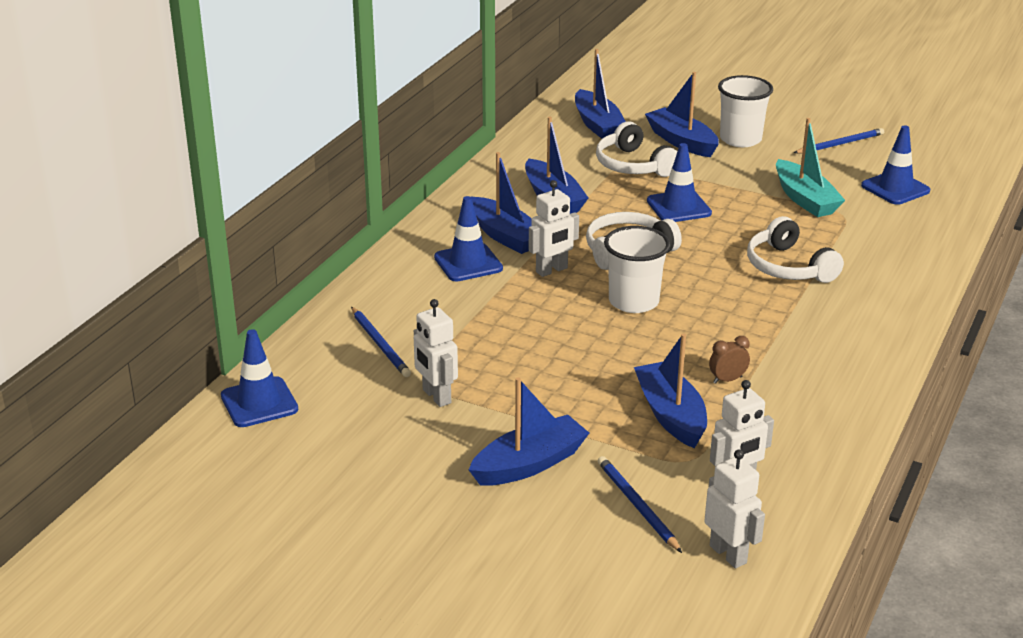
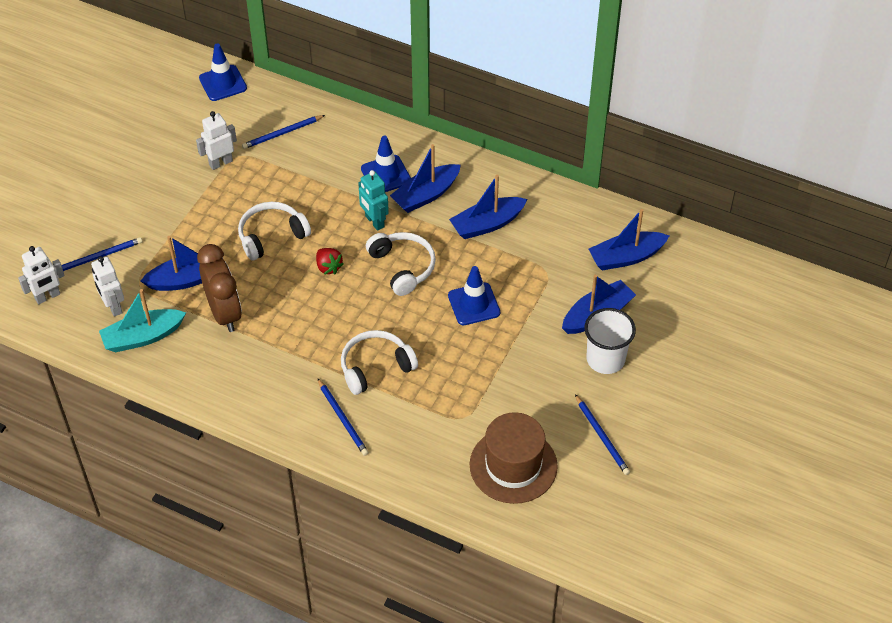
camera: 90 degrees right, 20 degrees up
(529, 464) = (145, 207): blue boat -> none
(552, 270) = (374, 221): white robot -> turquoise robot
(633, 165) = (548, 278): white headphones -> white headphones (271, 236)
(633, 301) = (328, 267): white cup -> red strawberry
(727, 380) = (224, 313): brown clock -> brown clock, size x2.35
(805, 199) = (490, 393): turquoise boat -> turquoise boat (143, 337)
(872, 287) = (342, 419): none -> blue pencil
(895, 188) = (513, 465): blue traffic cone -> brown hat

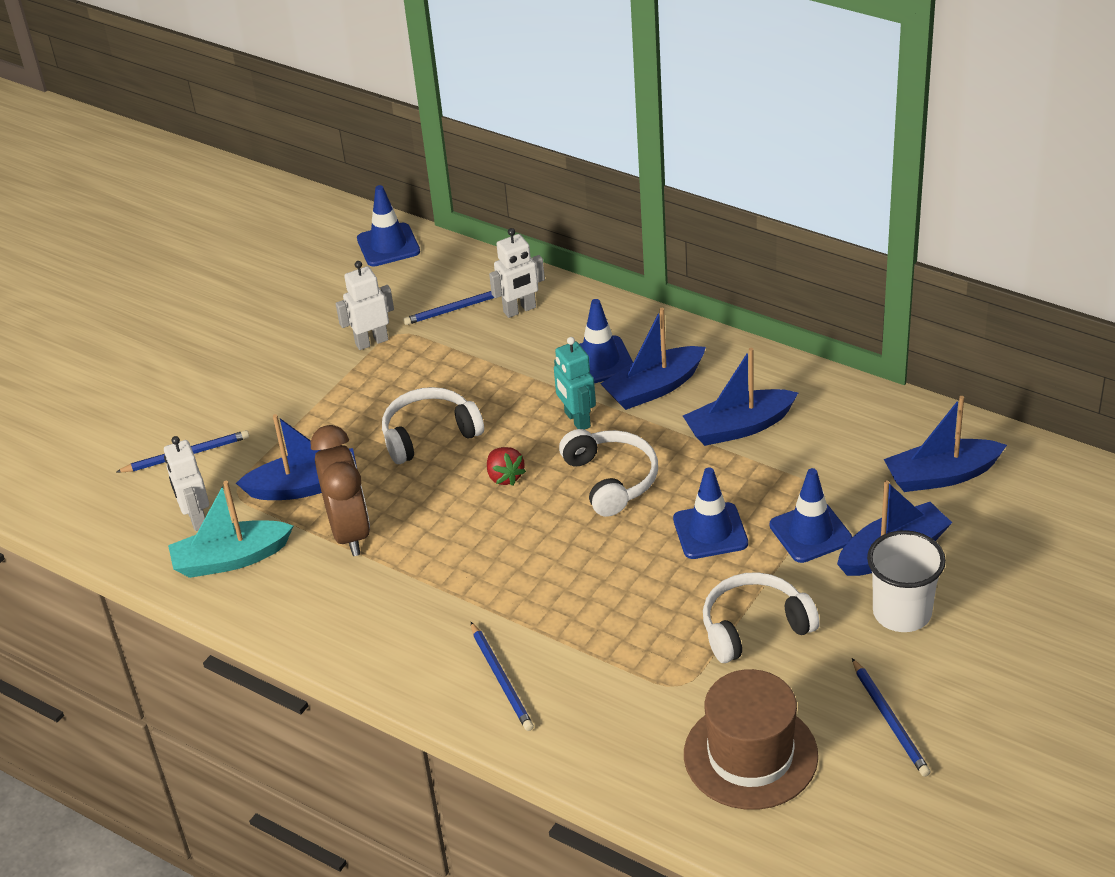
camera: 10 degrees right, 10 degrees down
(47, 296) = (108, 503): white robot -> white robot (520, 310)
(375, 367) = (557, 610): white headphones -> white headphones (754, 627)
(541, 303) = (810, 532): none -> blue traffic cone

